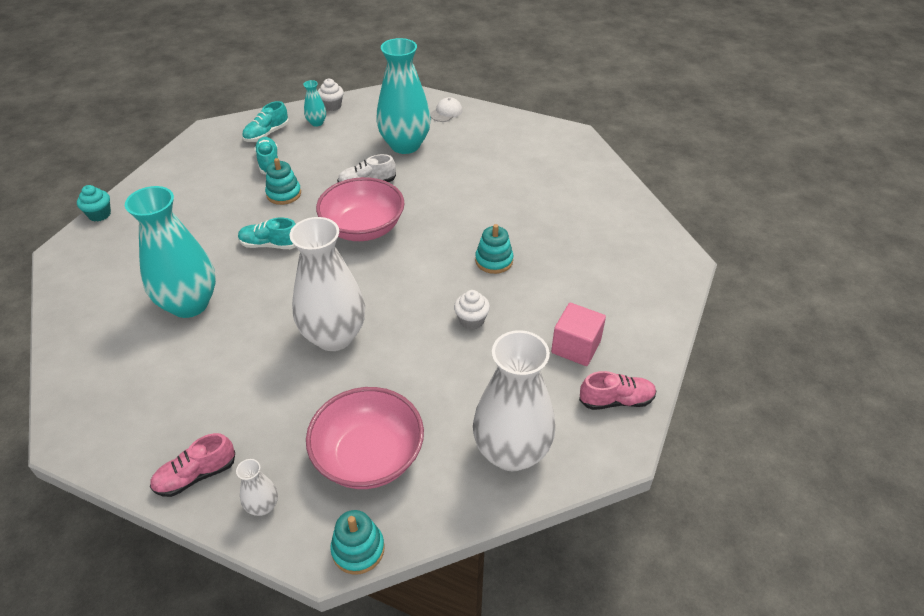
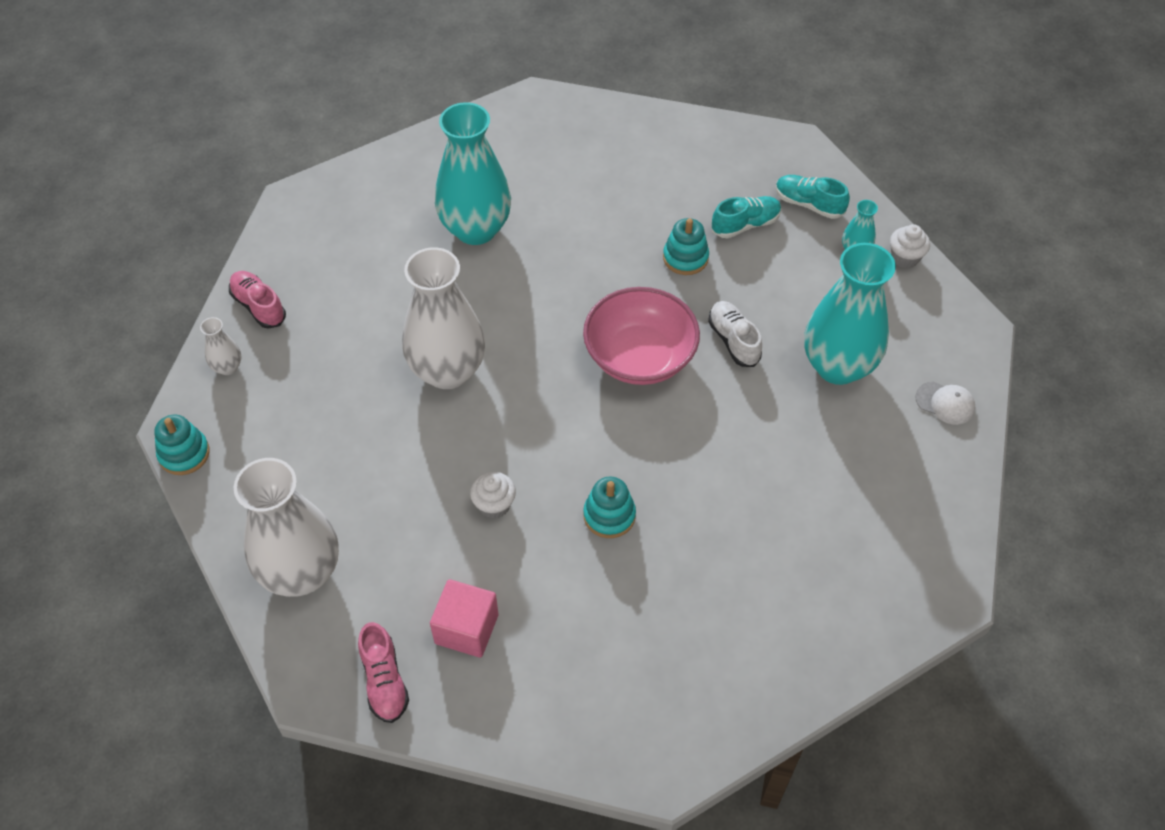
camera: 80 degrees right, 10 degrees up
(99, 214) = (602, 104): turquoise cupcake -> none
(270, 245) = (586, 271): turquoise shoe -> none
(368, 456) = (288, 440): pink bowl -> none

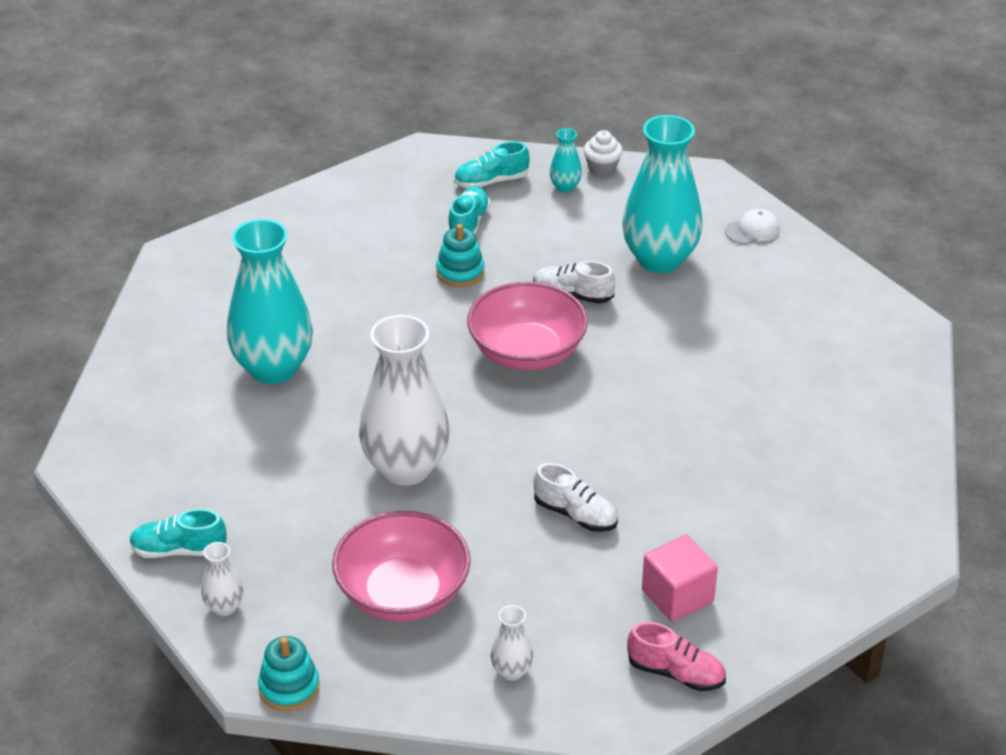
camera: 50 degrees left, 15 degrees down
(259, 306) = (179, 550): pink shoe -> turquoise shoe
(301, 572) = (511, 671): white vase -> white vase, size x0.43
(323, 456) = (403, 593): none -> pink bowl
(494, 505) = (575, 514): white cupcake -> white shoe
(609, 515) = (659, 455): turquoise stacking toy -> none

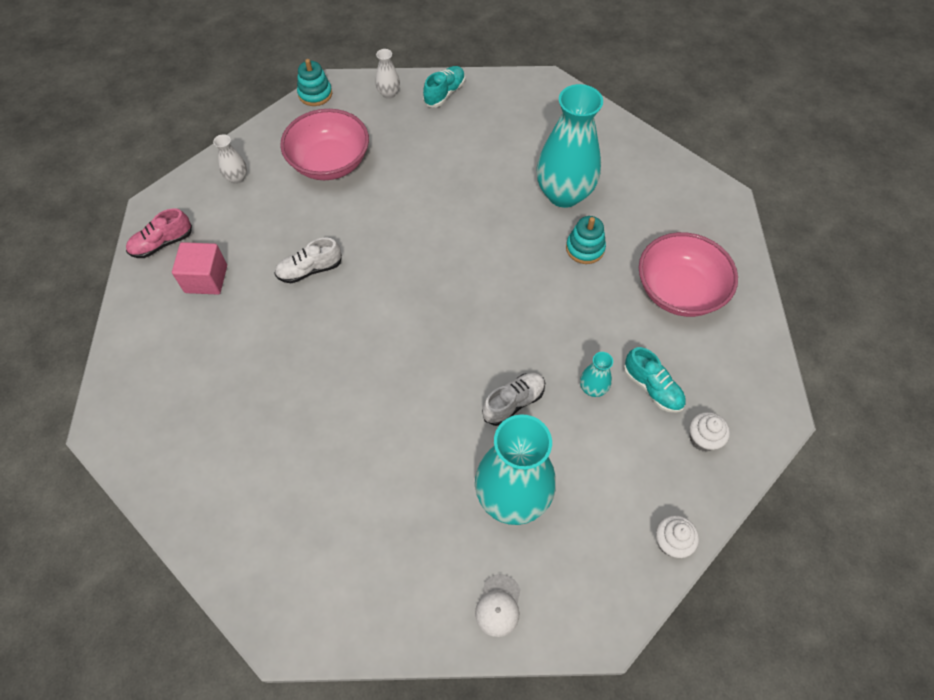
camera: 125 degrees right, 20 degrees up
(406, 468) = (421, 212): white vase -> none
(460, 272) = (593, 347): turquoise stacking toy -> turquoise stacking toy (585, 248)
(491, 181) = (703, 439): turquoise shoe -> white cupcake
(527, 352) = (473, 334): pink bowl -> pink bowl (679, 291)
(565, 187) = (660, 491): turquoise vase -> turquoise vase (593, 388)

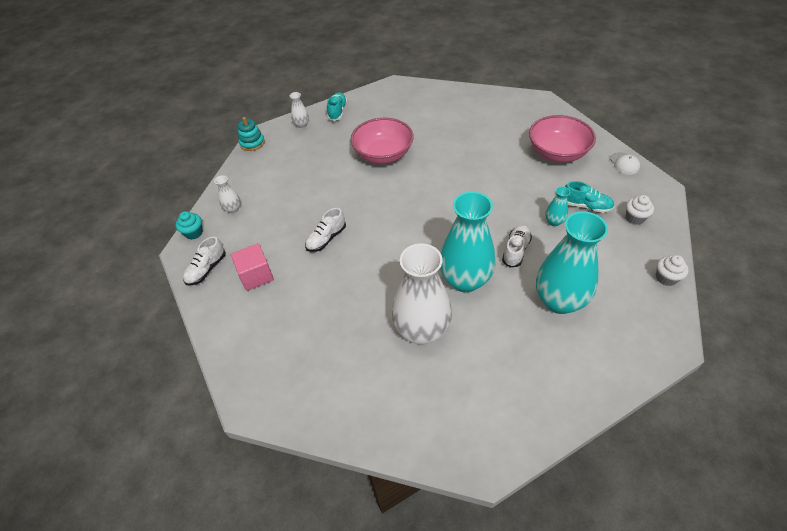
camera: 25 degrees left, 10 degrees down
(162, 243) = (206, 269): pink shoe -> white shoe
(178, 189) = (194, 233): none -> turquoise cupcake
(330, 162) = (292, 175): pink bowl -> pink bowl (383, 154)
(330, 444) = (422, 330): none -> white vase
(498, 605) = (603, 365): white cap -> white cap (624, 163)
(564, 194) = (452, 133): turquoise vase -> turquoise vase (465, 280)
(585, 248) = (487, 155): turquoise stacking toy -> none

